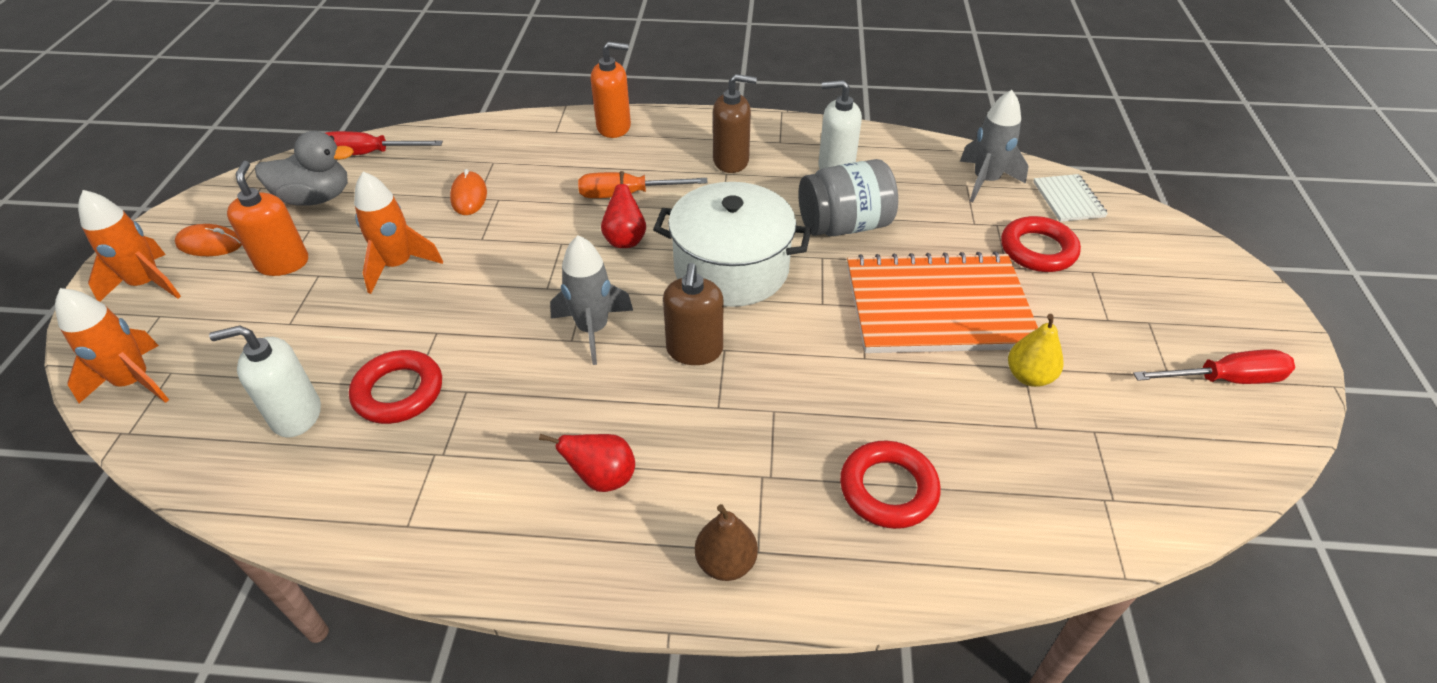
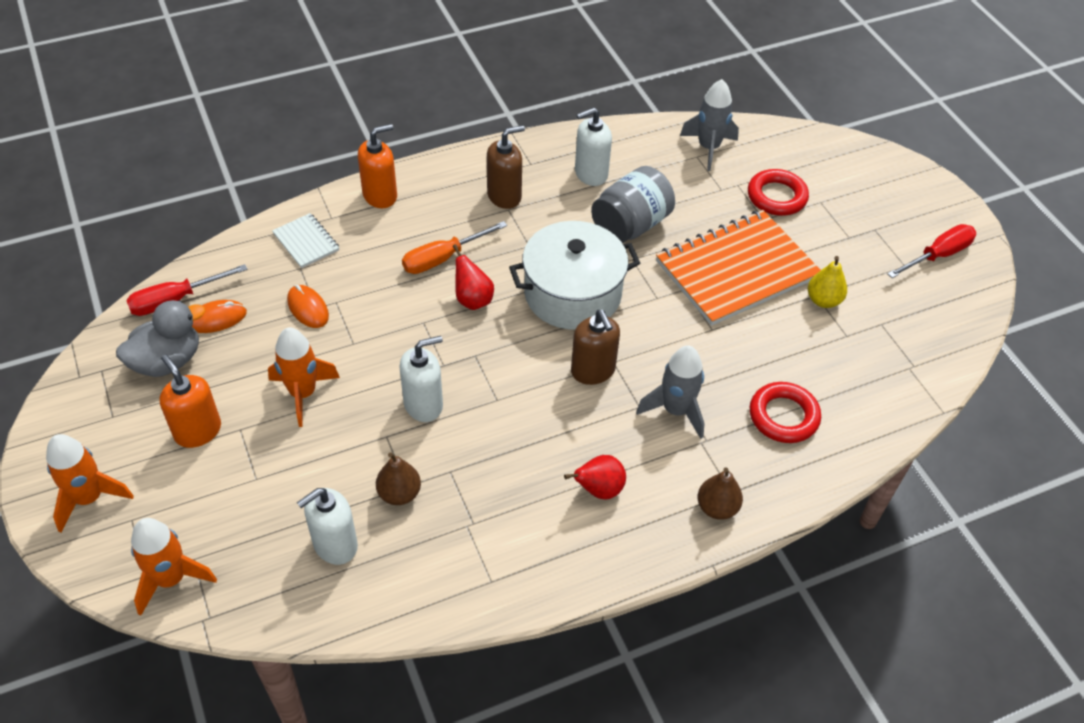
camera: 30 degrees left, 5 degrees up
(210, 244) = (110, 441): orange mouse -> orange mouse (216, 319)
(398, 392) = (399, 493): red ring -> brown pear
(496, 317) = (423, 404): none -> white soap dispenser
(593, 329) = (506, 385): grey rocket -> grey rocket (675, 410)
(1068, 200) = (774, 145): white notebook -> white notebook (306, 242)

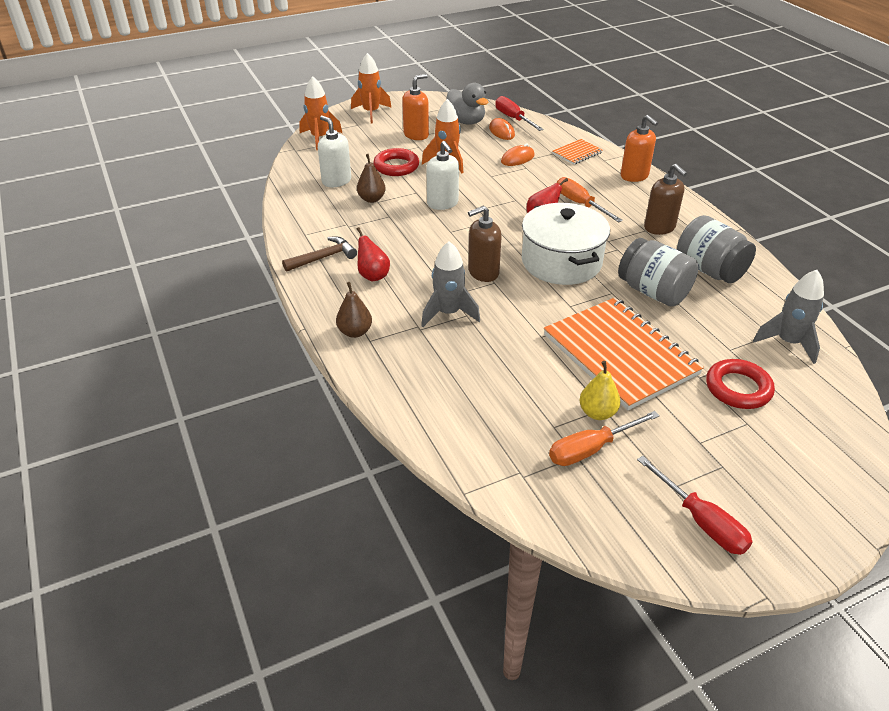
camera: 90 degrees right, 10 degrees down
(306, 242) = (577, 153): white notebook -> orange notebook
(554, 551) = (324, 257): none -> brown hammer
(590, 174) = (709, 270): white soap dispenser -> grey jar
(783, 416) = (448, 375): red ring -> red ring (396, 166)
(871, 312) = (591, 449): none -> orange screwdriver

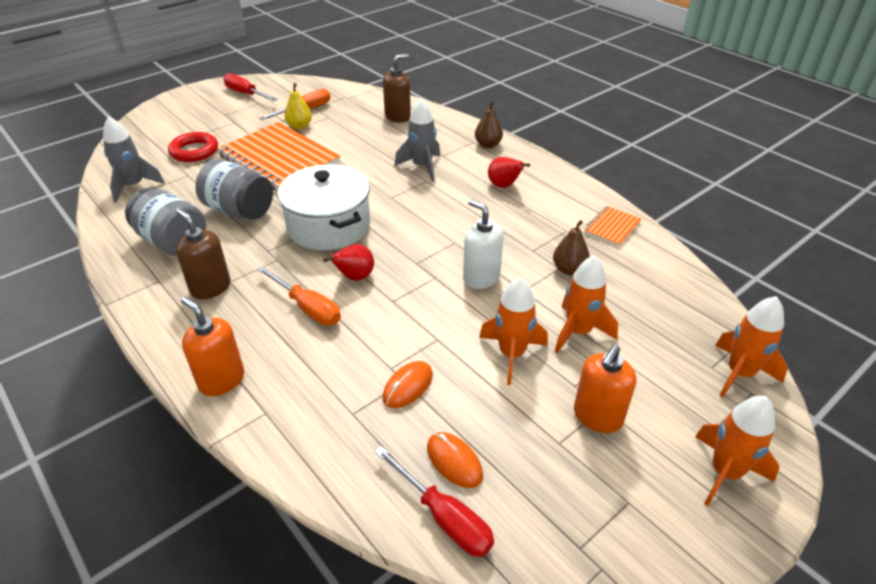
camera: 165 degrees right, 0 degrees up
(324, 257) = (561, 194): brown hammer -> none
(336, 181) = (634, 290): white soap dispenser -> none
(396, 166) = (578, 332): red ring -> orange rocket
(466, 121) = (533, 483): grey duck -> none
(483, 272) = (404, 204): brown soap dispenser -> brown soap dispenser (398, 117)
(577, 153) = (311, 422): orange notebook -> orange notebook (612, 227)

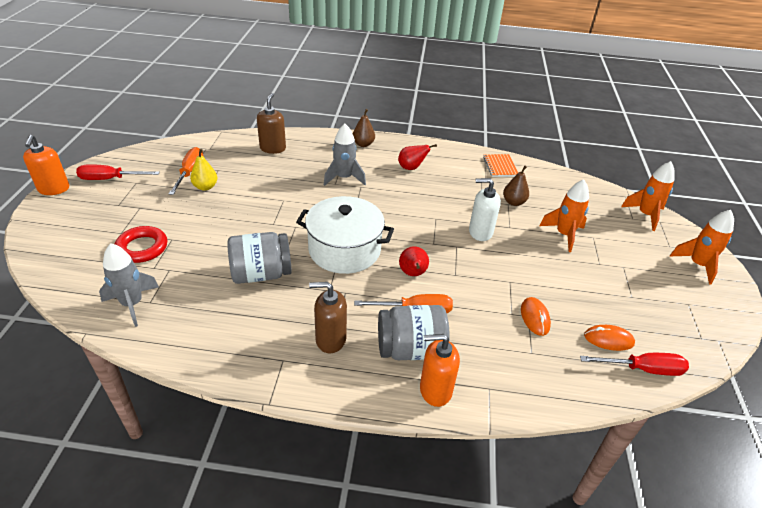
camera: 45 degrees left, 0 degrees up
(172, 241) = (245, 326): grey jar -> grey jar (410, 349)
(279, 159) = (230, 220): orange notebook -> none
(511, 354) = (554, 266): orange rocket -> none
(597, 416) = (628, 273): orange soap dispenser -> orange soap dispenser (54, 189)

